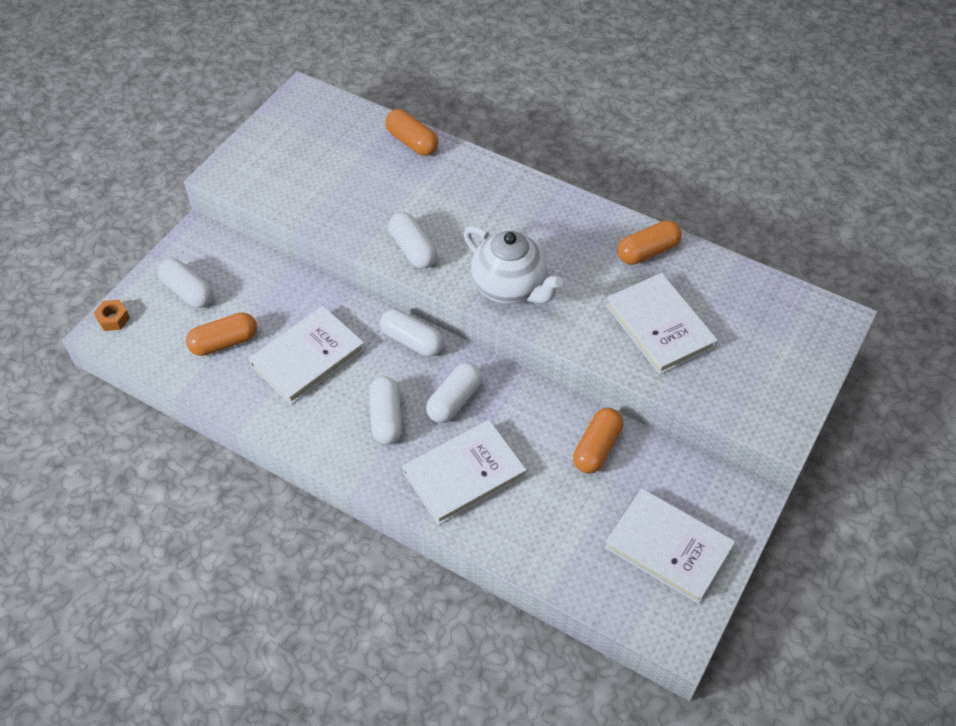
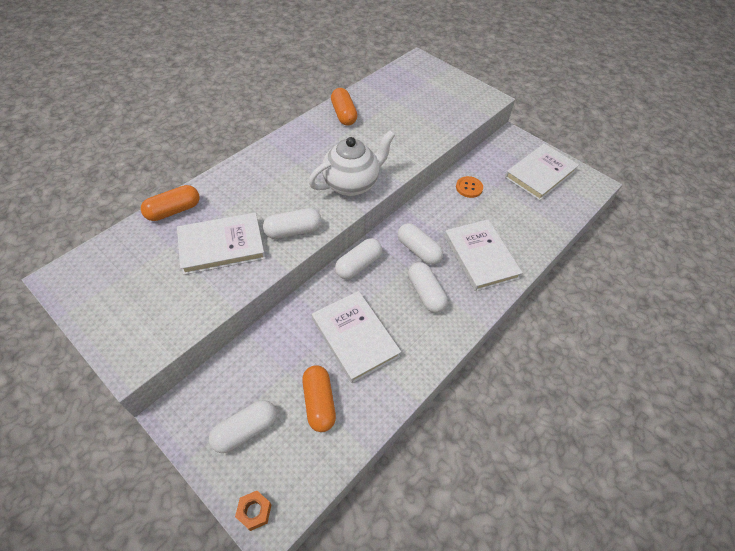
camera: 80 degrees left, 0 degrees up
(386, 418) = (425, 293): white capsule -> white capsule turned 60 degrees clockwise
(596, 448) = (469, 188): orange capsule -> orange button
(660, 326) = (405, 124): white book -> white book (222, 245)

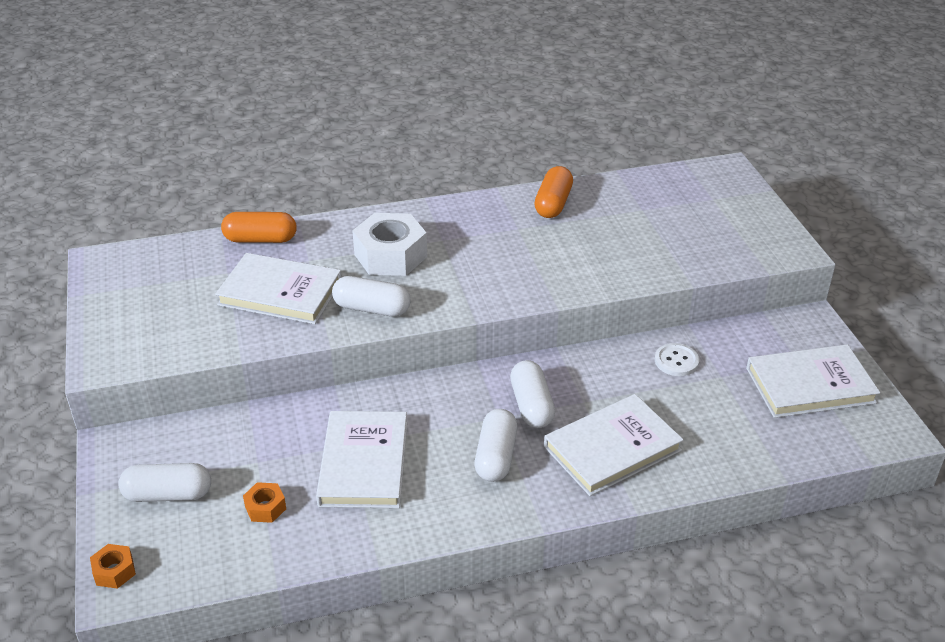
camera: 35 degrees right, 15 degrees down
(274, 187) = (390, 255): none -> white nut
(319, 402) = (265, 508): orange capsule -> orange nut
(351, 184) = (489, 285): white teapot -> none
(358, 265) = (438, 389): white capsule -> none
(469, 188) = (676, 361): orange button -> white button
(480, 257) = (612, 448): white book -> white book turned 45 degrees clockwise

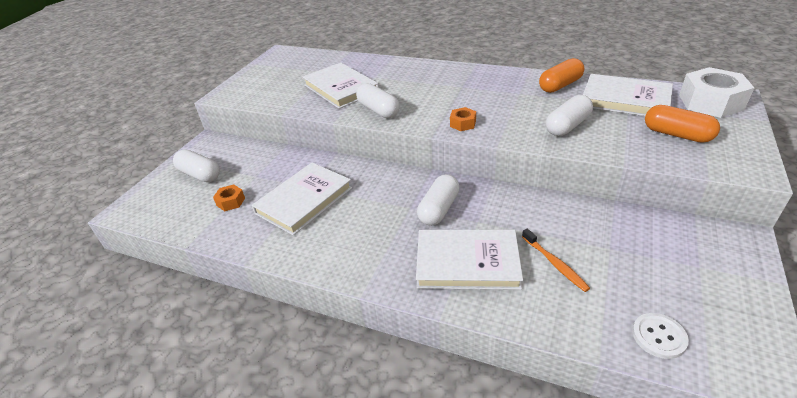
camera: 40 degrees right, 0 degrees up
(114, 571) = (135, 201): orange nut -> orange nut (463, 124)
(260, 239) = (362, 61): orange capsule -> orange capsule (677, 134)
(390, 255) = (421, 87): white nut -> white nut (710, 102)
(496, 456) = (382, 231): white capsule -> white capsule (567, 126)
(676, 361) = (579, 222): white button -> white button (659, 336)
(689, 412) = (555, 264): none -> orange toothbrush
(810, 385) = (695, 290): white book -> white book (625, 100)

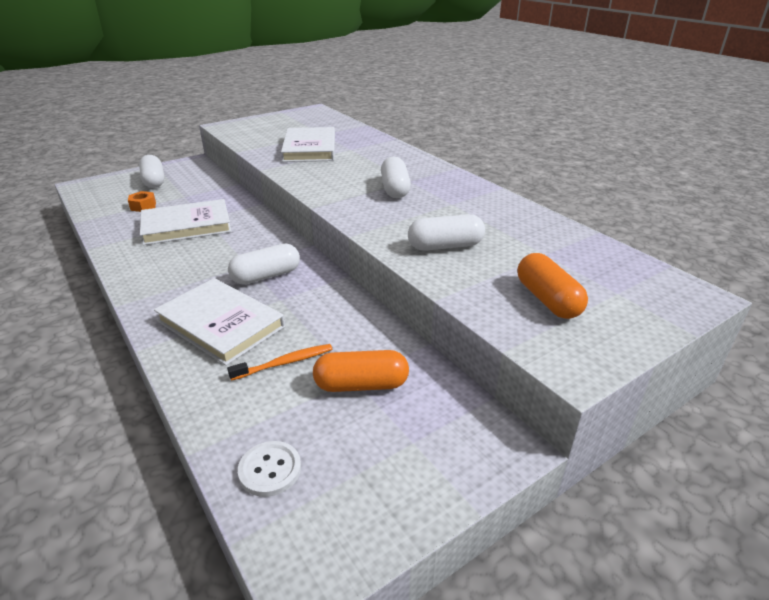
camera: 30 degrees right, 5 degrees down
(378, 110) = (308, 173): white capsule -> white capsule (395, 189)
(463, 124) = (355, 208): orange nut -> none
(555, 264) = (285, 363): orange toothbrush -> orange toothbrush turned 120 degrees counterclockwise
(560, 85) = (505, 212): orange capsule -> orange capsule (361, 385)
(625, 100) = (551, 248): white book -> none
(710, 102) = (652, 289): white nut -> none

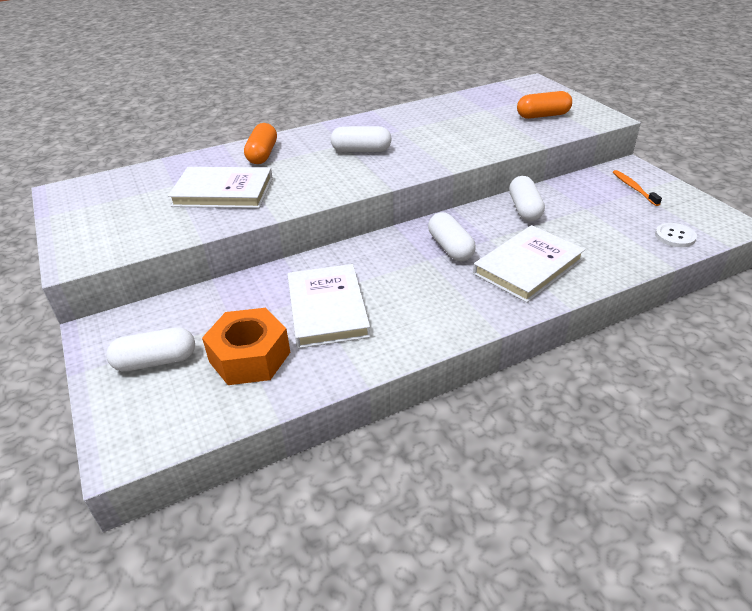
camera: 80 degrees left, 5 degrees up
(143, 206) = (250, 357): orange nut -> orange nut, size x2.10
(285, 363) = (574, 234): orange toothbrush -> orange toothbrush (634, 188)
(361, 385) = (592, 205): orange capsule -> orange capsule (262, 154)
(445, 246) = (473, 138): white capsule -> white capsule (524, 209)

